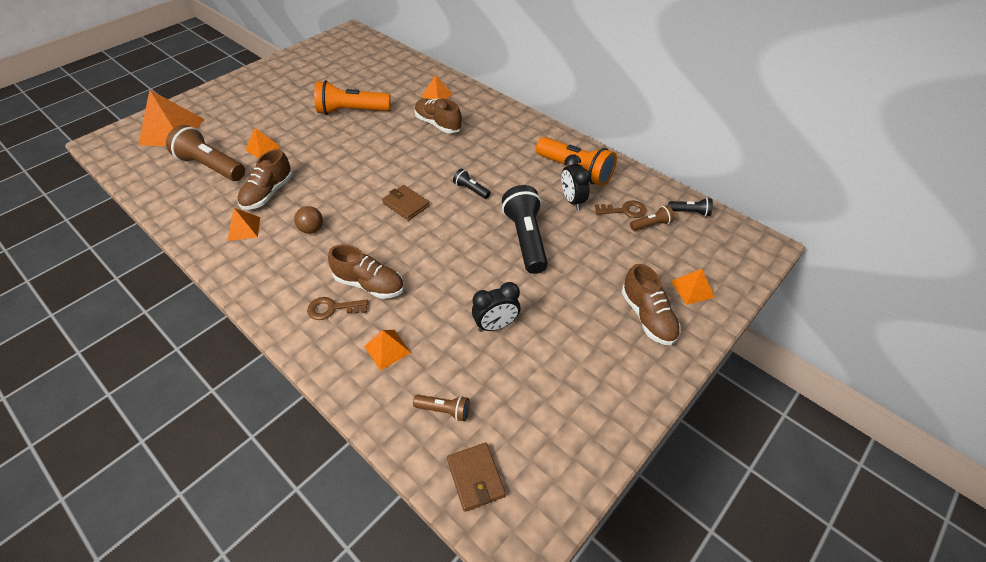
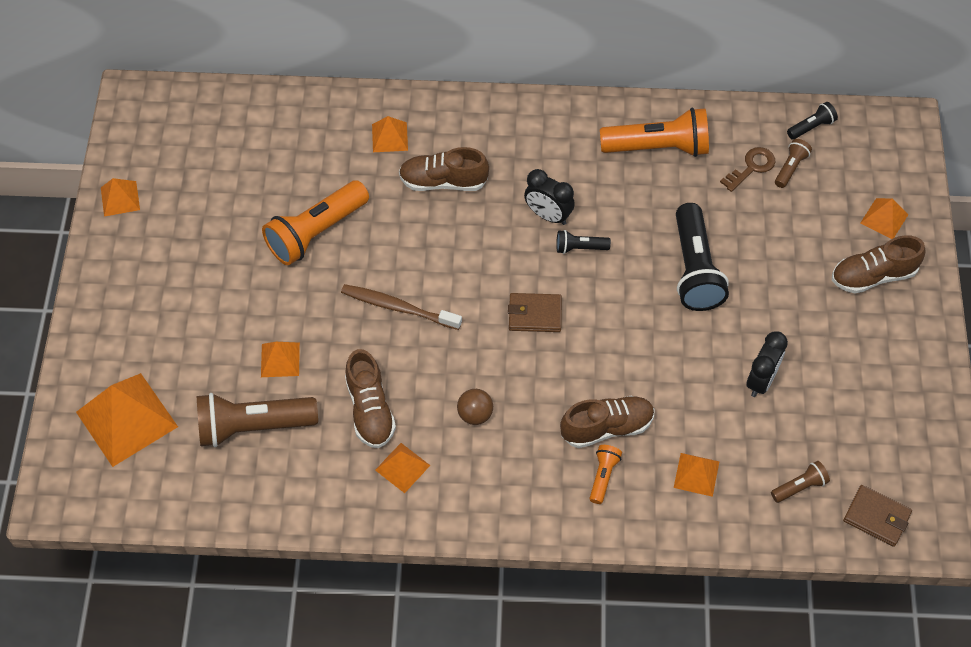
camera: 40 degrees left, 10 degrees up
(293, 58) = (120, 198): none -> orange pyramid
(333, 308) = (603, 476): brown key -> orange flashlight
(344, 160) = (398, 307): none -> brown toothbrush
(526, 239) = (694, 269): black flashlight -> black flashlight turned 135 degrees counterclockwise
(572, 201) = (692, 190): black clock -> black clock (548, 215)
(647, 317) = (873, 276): brown shoe -> brown shoe turned 135 degrees clockwise

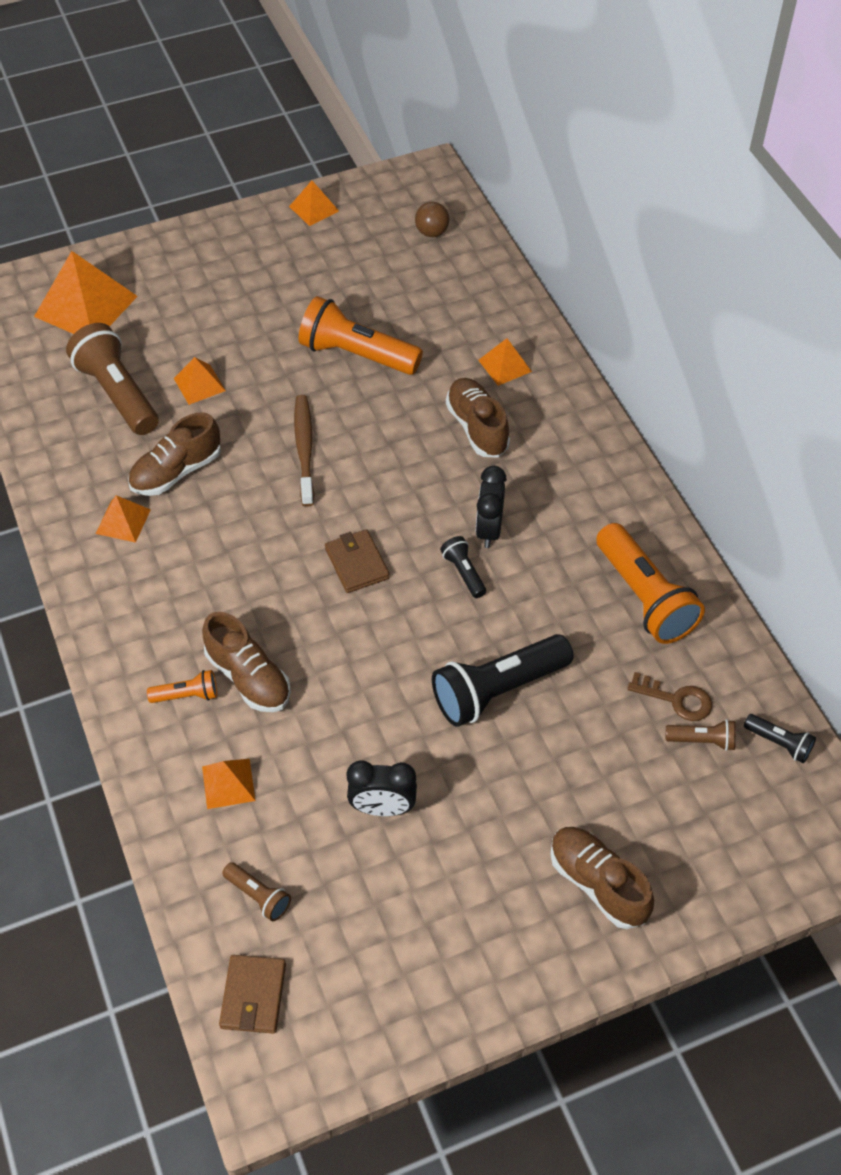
camera: 65 degrees right, 5 degrees down
(475, 414) = (210, 557): brown ball -> brown ball (432, 232)
(884, 218) = (692, 869): orange pyramid -> none

